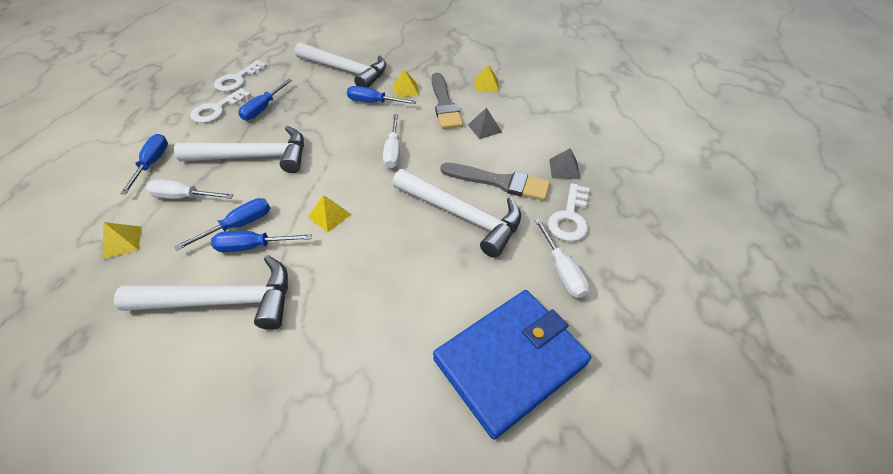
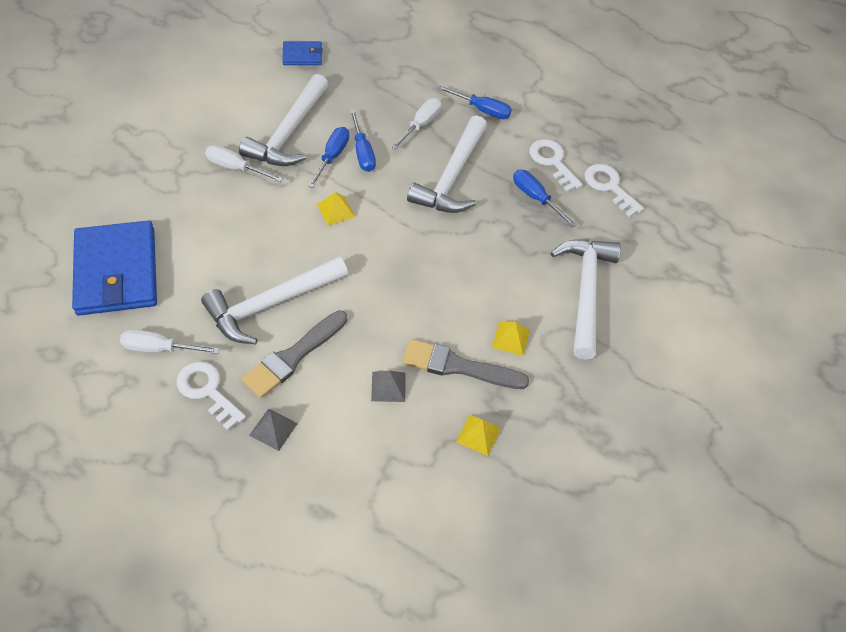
camera: 110 degrees right, 5 degrees up
(54, 354) = (302, 55): none -> blue wallet
(122, 242) = (387, 87): yellow pyramid -> none
(346, 71) = (585, 291): white hammer -> white hammer turned 135 degrees clockwise
(373, 102) = (499, 297): blue screwdriver -> none
(393, 151) = (397, 285): white screwdriver -> white screwdriver (235, 167)

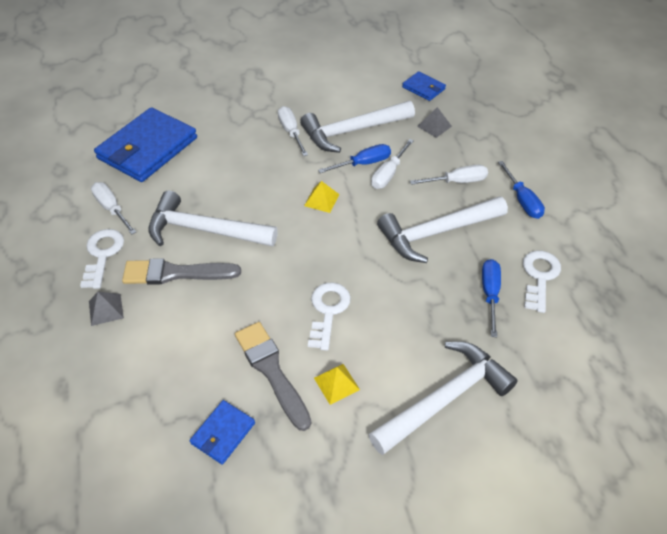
camera: 50 degrees right, 5 degrees down
(362, 152) = (388, 174): blue screwdriver -> white screwdriver
(388, 386) = (207, 343): grey pyramid -> grey pyramid (434, 126)
(478, 435) = (223, 433): yellow pyramid -> blue wallet
(609, 187) = (572, 331): white key -> white key (328, 311)

